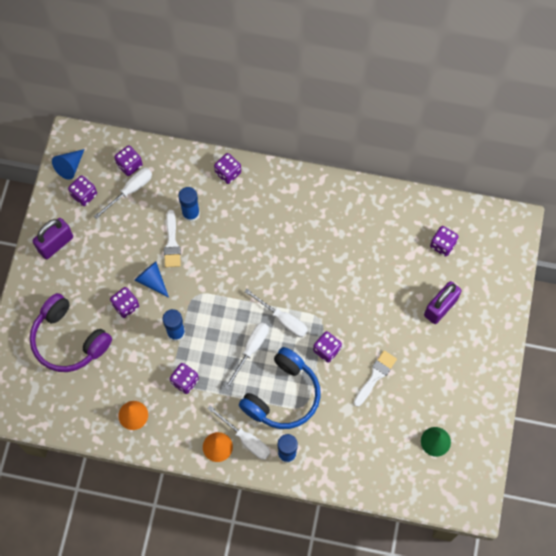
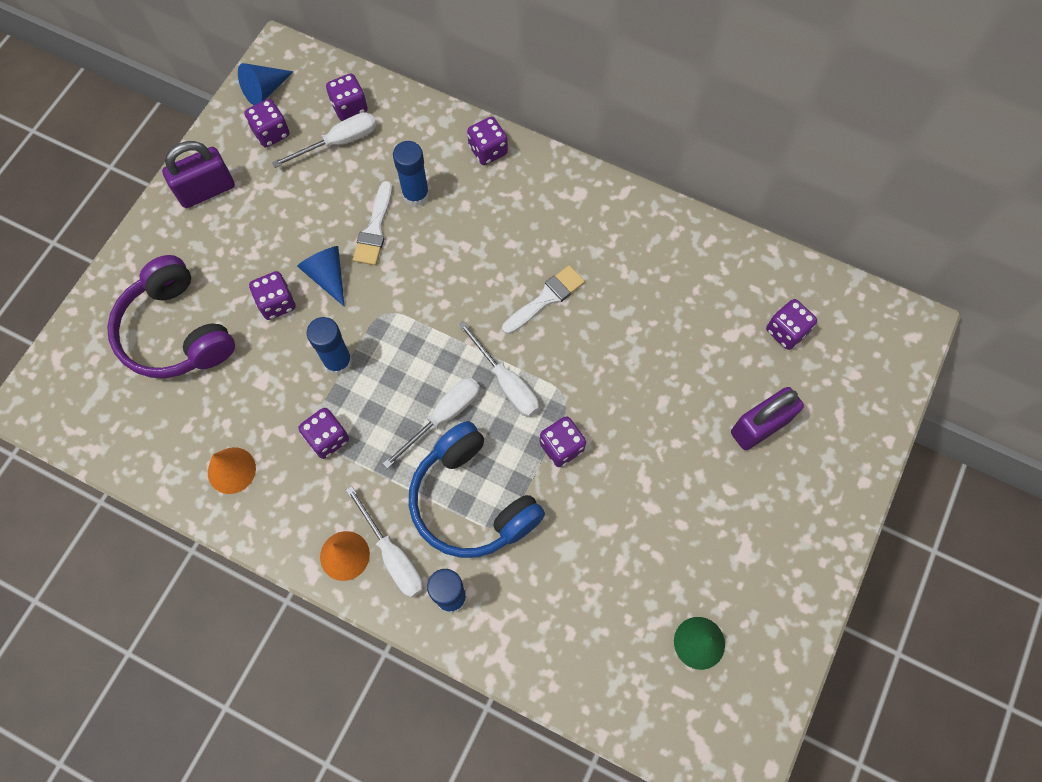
camera: 15 degrees right, 0 degrees up
(283, 396) = (471, 501): blue headphones -> blue headphones turned 90 degrees clockwise
(375, 376) = (628, 508): white brush -> white brush (546, 298)

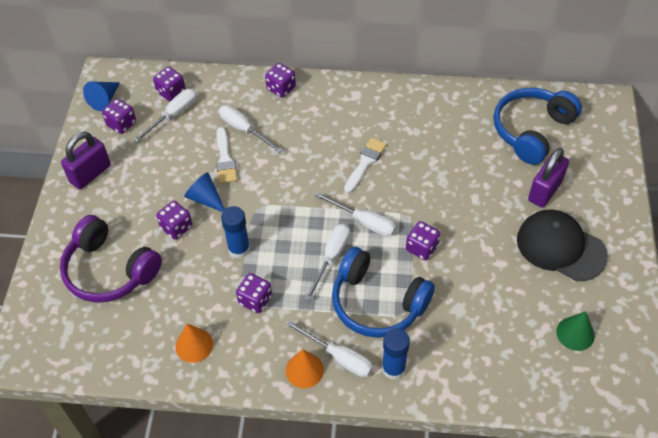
camera: 20 degrees left, 15 degrees down
(416, 194) = (244, 129): blue glue stick -> white screwdriver
(740, 515) = (560, 247): none -> black cap
(786, 331) = (532, 131): purple dice -> blue headphones

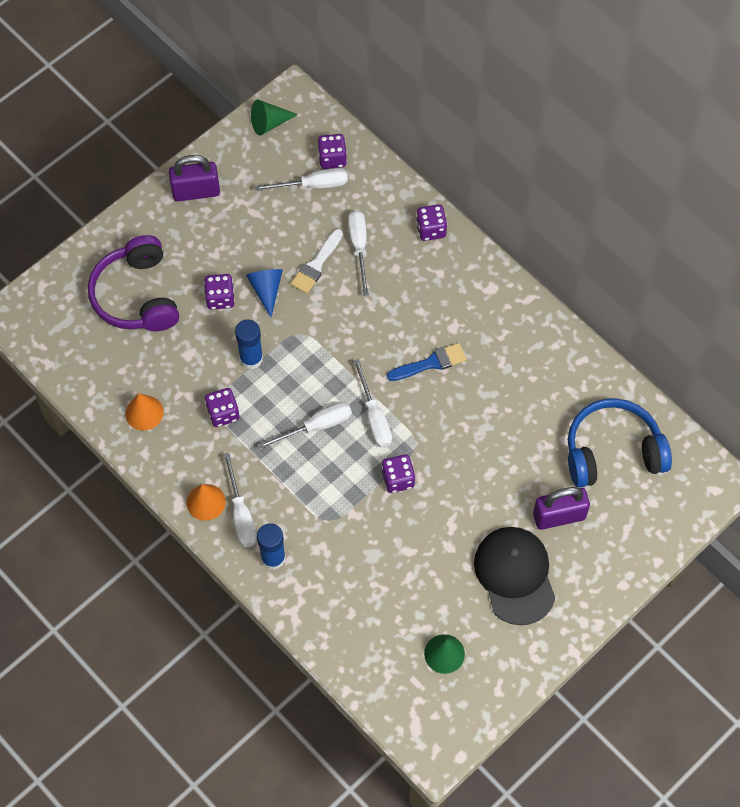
camera: 40 degrees right, 10 degrees up
(104, 100) = (269, 123): blue cone -> green cone
(121, 124) = (262, 160): purple dice -> none
(365, 163) = (431, 363): white brush -> blue brush
(377, 303) = (314, 495): blue headphones -> none

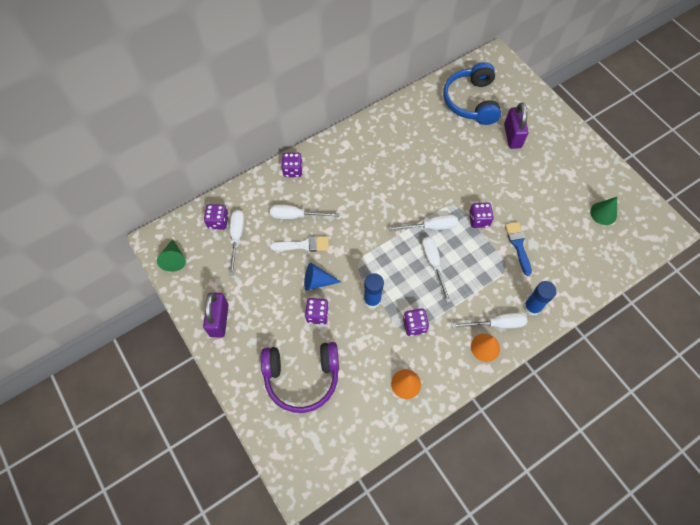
camera: 80 degrees left, 0 degrees up
(316, 264) = (303, 245): white brush -> white brush turned 45 degrees counterclockwise
(431, 363) = (395, 187): blue brush -> blue brush (518, 245)
(515, 575) = (551, 166): black cap -> none

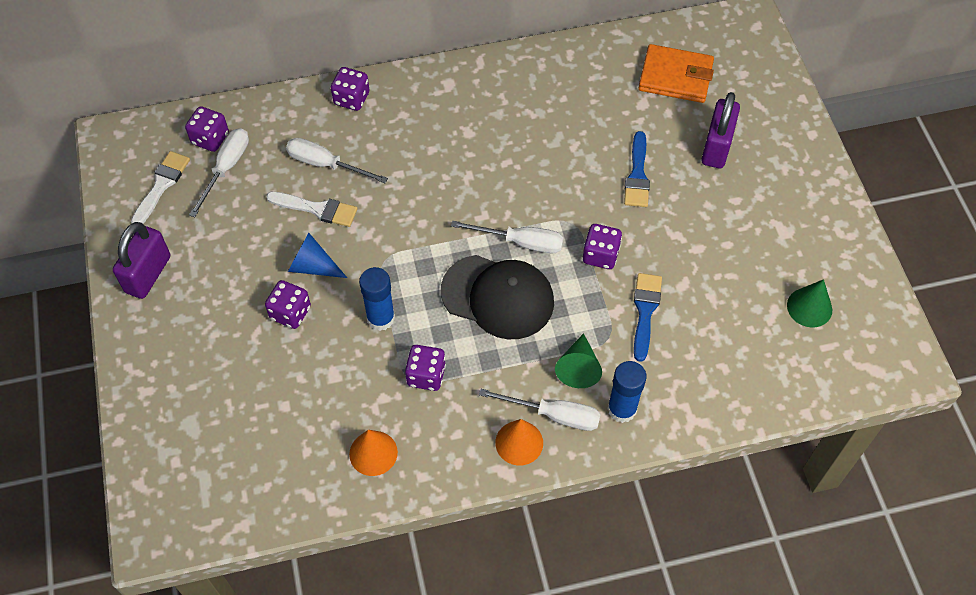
camera: 20 degrees right, 5 degrees down
(174, 259) = (125, 171): green cone -> green cone (578, 368)
(201, 261) = (161, 185): none -> white brush
(302, 377) = (227, 391): purple headphones -> none
(433, 264) = (498, 297): white screwdriver -> black cap
(471, 101) = (675, 77): blue headphones -> orange wallet
(477, 166) = (637, 175): none -> blue brush

